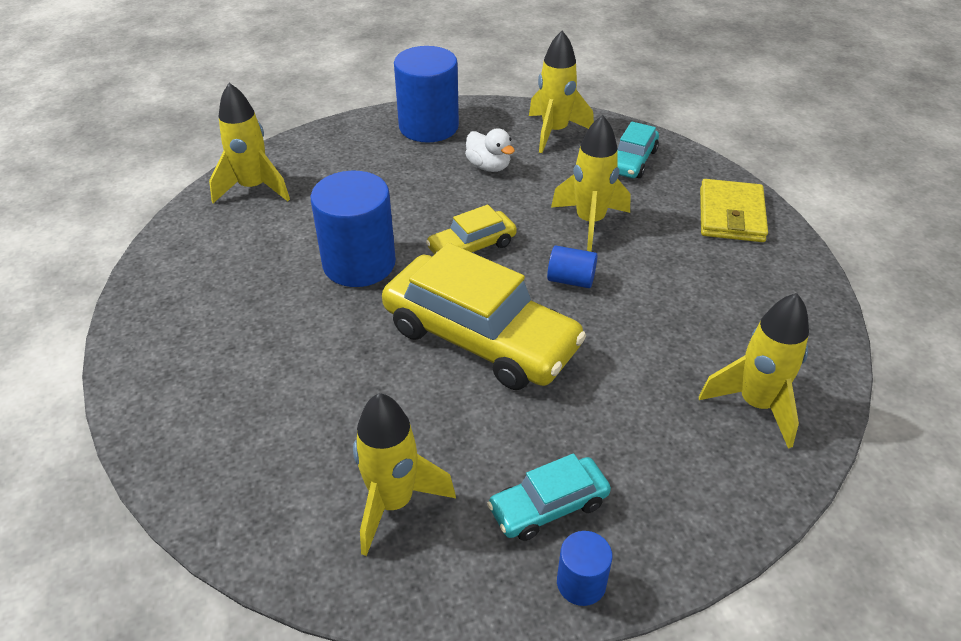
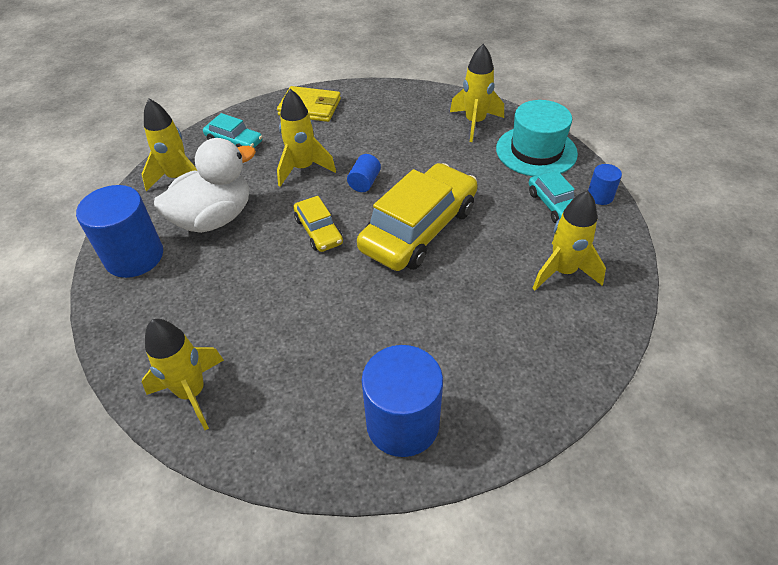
camera: 85 degrees left, 5 degrees up
(359, 263) = (328, 299): blue cylinder -> blue cylinder (402, 423)
(489, 166) = (214, 218): white duck -> white duck, size x2.01
(696, 492) = (536, 151): none -> turquoise hat

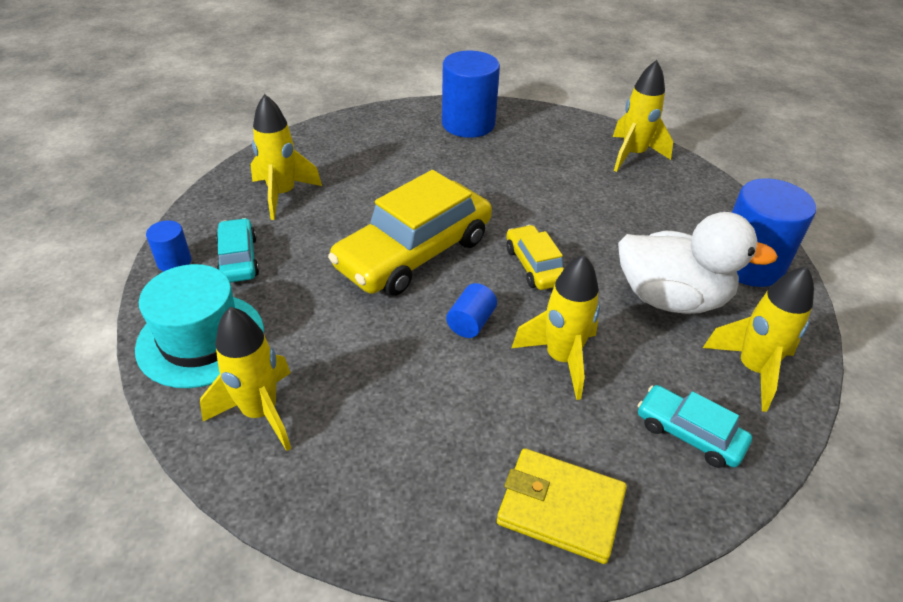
camera: 175 degrees left, 5 degrees down
(214, 218) = (671, 298): white duck -> white duck turned 135 degrees counterclockwise

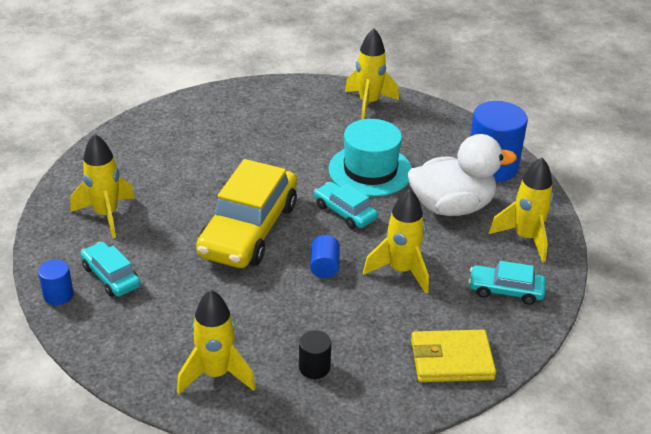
camera: 25 degrees left, 5 degrees down
(201, 339) = (130, 343): turquoise hat -> turquoise hat (370, 170)
(377, 448) = (314, 367): none -> black cylinder
(468, 124) = (221, 111): blue cylinder -> none
(534, 265) = (345, 212): yellow car -> turquoise car

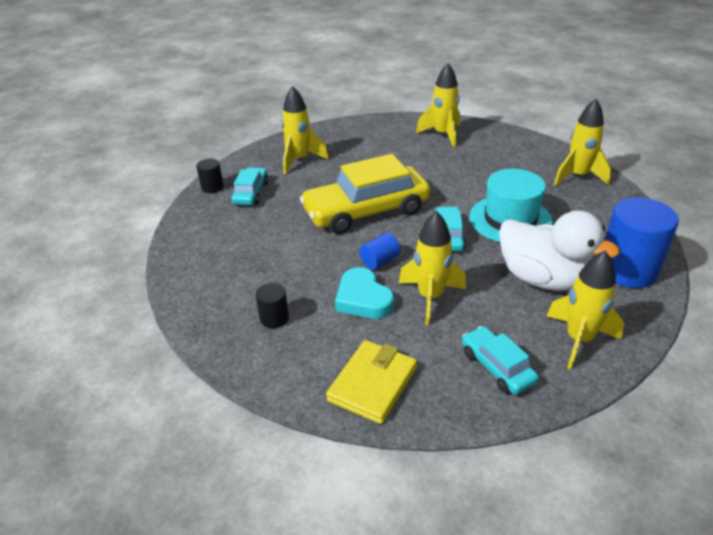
camera: 50 degrees right, 0 degrees up
(58, 295) = (212, 187): blue cylinder -> black cylinder
(216, 374) = (216, 281): yellow rocket -> yellow rocket (443, 135)
(356, 305) = (363, 299): none -> turquoise heart
(451, 360) = (372, 384): yellow wallet -> yellow wallet turned 75 degrees clockwise

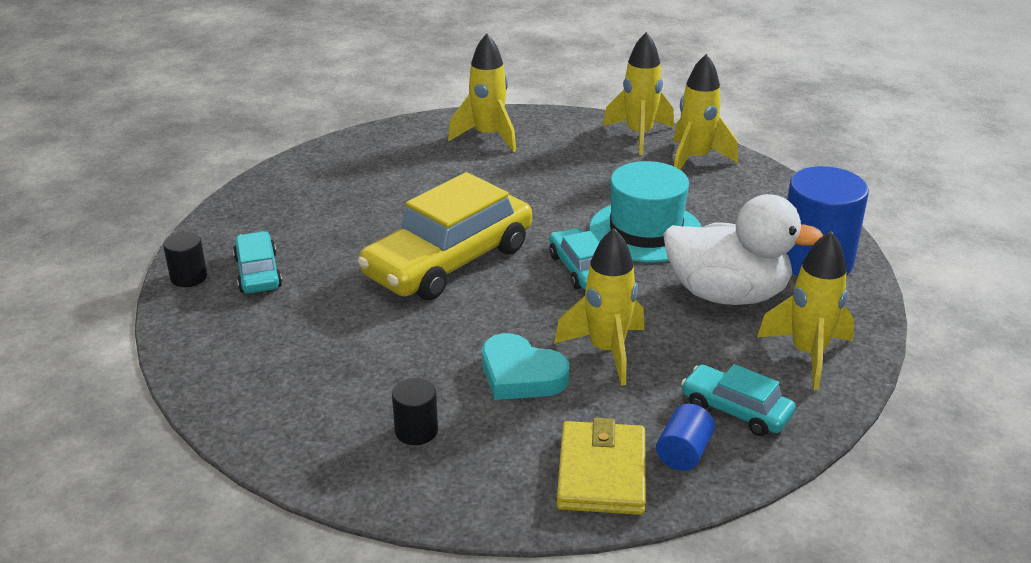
camera: 25 degrees left, 5 degrees down
(299, 160) = (300, 210): yellow rocket -> yellow rocket (639, 135)
(379, 261) = (511, 322): blue cylinder -> blue cylinder (683, 453)

